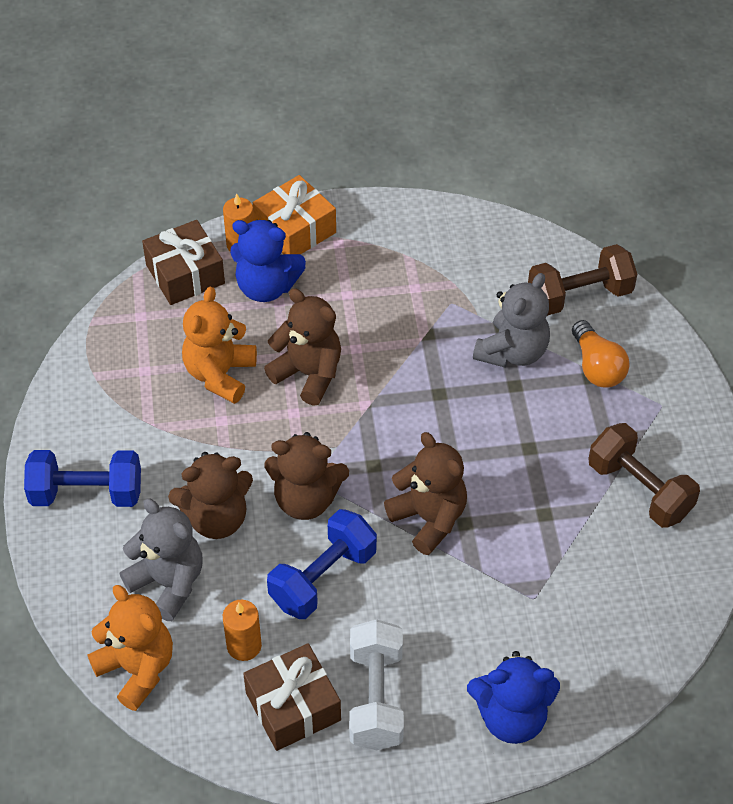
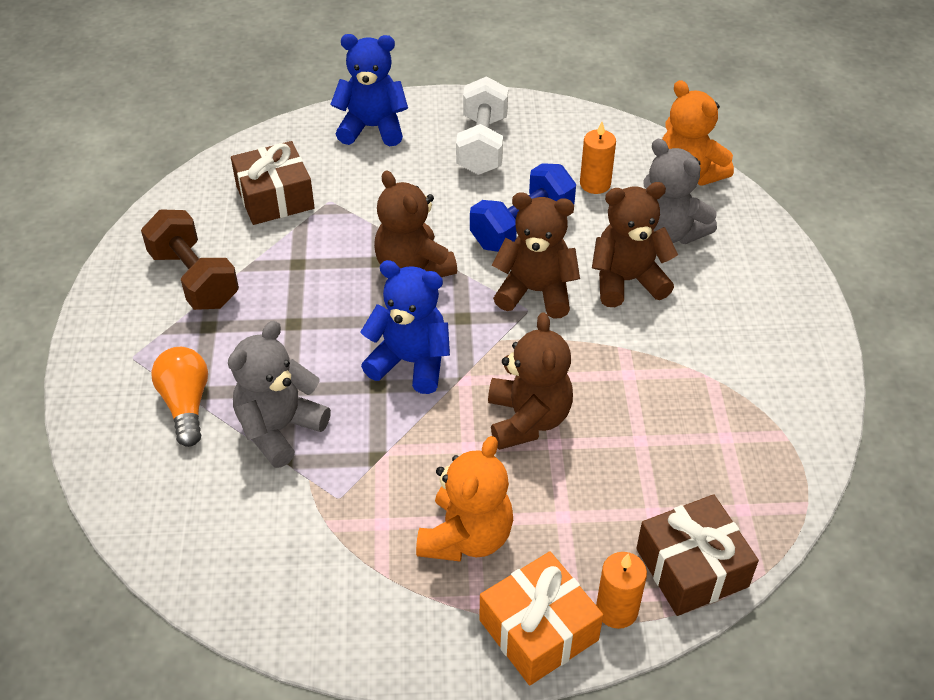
camera: 175 degrees left, 5 degrees down
(87, 493) = (765, 311): blue dumbbell -> none
(220, 374) = (634, 426): orange teddy bear -> orange teddy bear (466, 537)
(266, 287) = (579, 539): blue teddy bear -> blue teddy bear (410, 362)
(293, 706) = (552, 144): brown gift -> brown gift (275, 197)
(308, 374) = (528, 419): brown teddy bear -> brown teddy bear turned 135 degrees counterclockwise
(579, 296) = (171, 496): brown dumbbell -> none

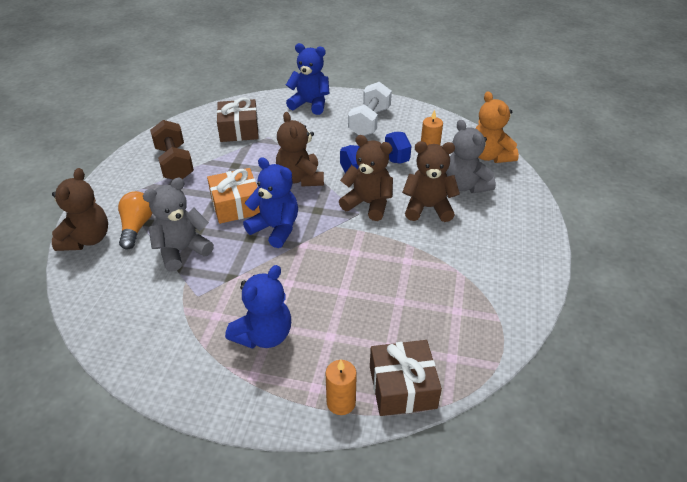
camera: 15 degrees right, 5 degrees down
(466, 537) = (264, 335): orange teddy bear -> blue teddy bear
(528, 419) = (332, 274): brown teddy bear -> brown teddy bear (87, 239)
(538, 630) = (284, 403): orange gift -> orange gift (236, 205)

